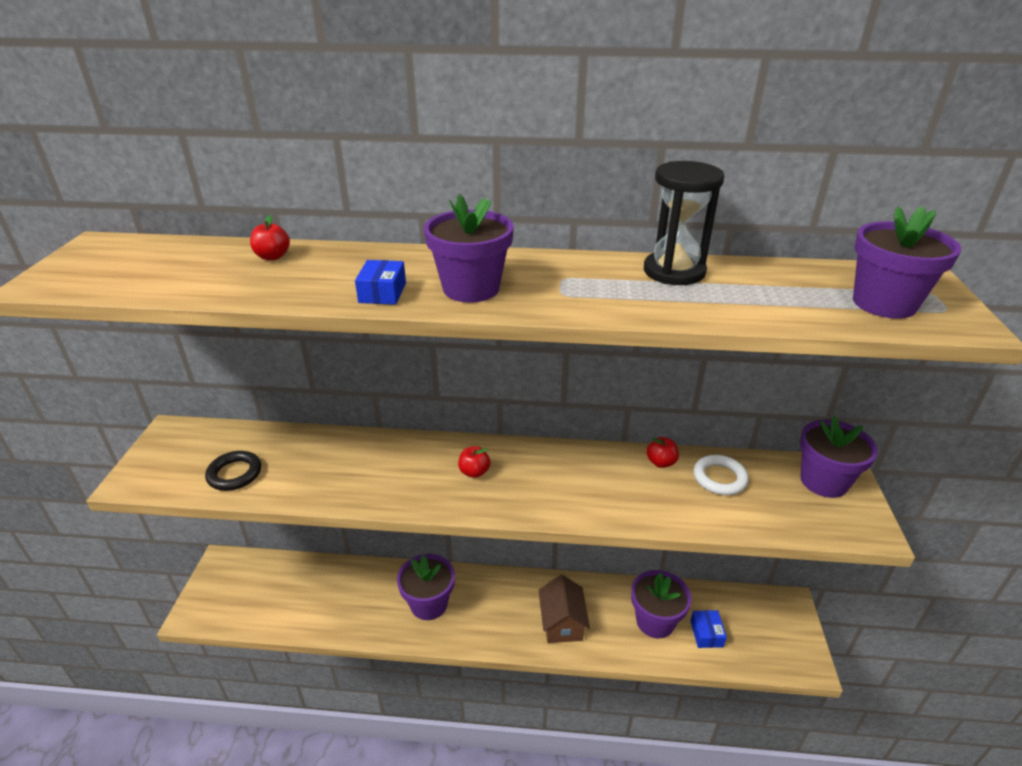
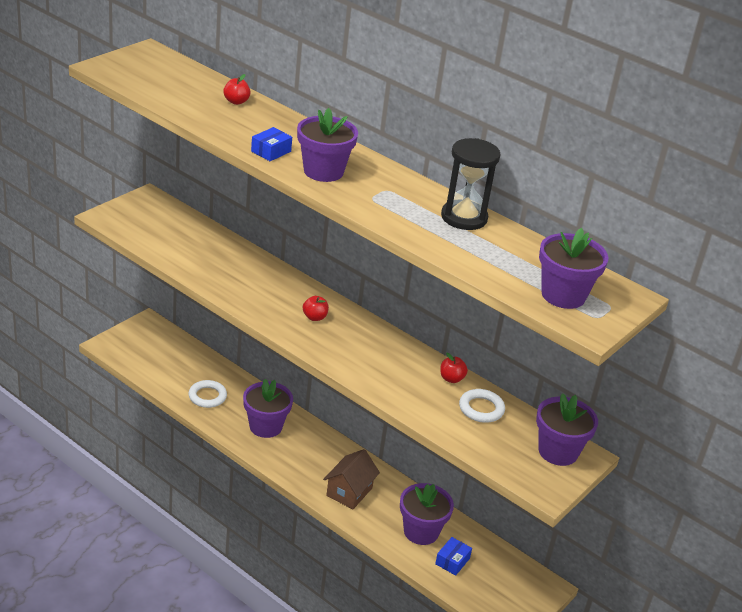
camera: 30 degrees right, 0 degrees up
(234, 474) = (166, 242): black ring -> none
(346, 608) = (207, 396): none -> white ring

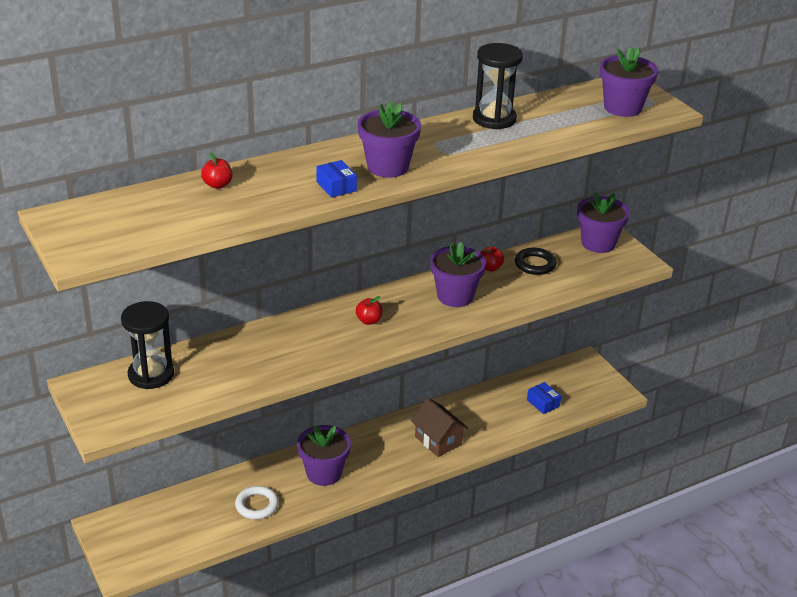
camera: 65 degrees left, 0 degrees up
(177, 224) = (151, 374): none -> black hourglass
(421, 531) = (503, 411): purple flower pot -> purple flower pot (455, 296)
(481, 409) = (535, 264): white ring -> black ring

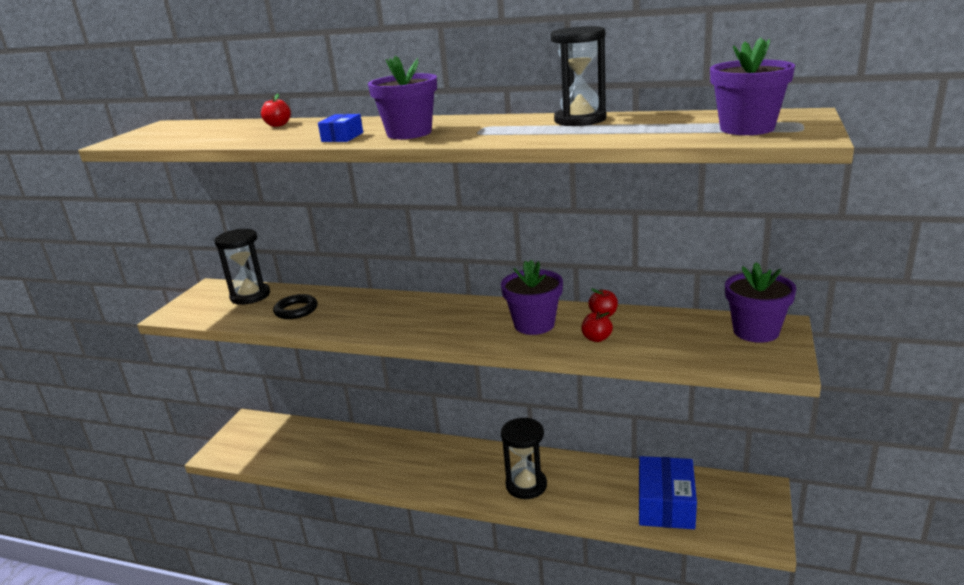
camera: 50 degrees right, 10 degrees down
(257, 505) = (338, 459): white ring -> none
(324, 473) = (410, 462): purple flower pot -> none
(369, 321) = (435, 316): red apple -> red apple (597, 338)
(438, 440) = (526, 485): brown house -> black hourglass
(535, 264) = (653, 326): black ring -> black ring (296, 310)
(543, 403) = (666, 505): blue box -> blue box, size x2.05

